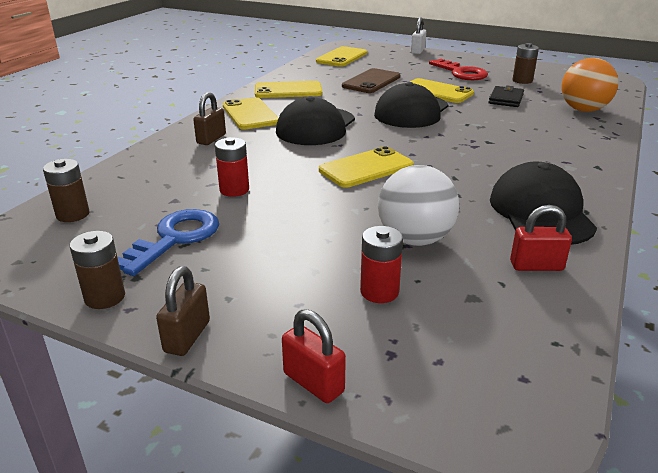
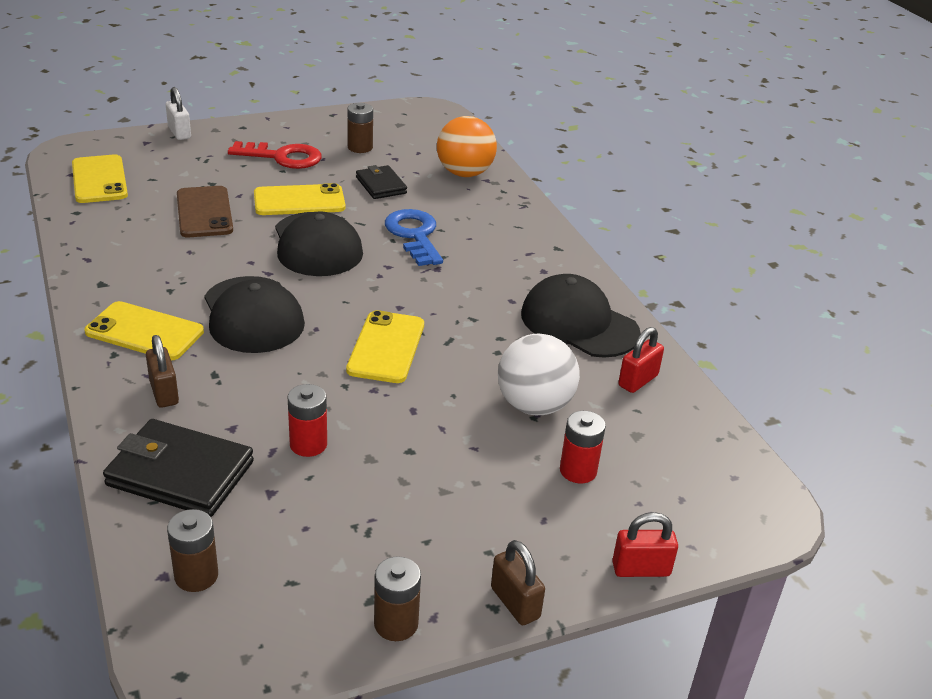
camera: 50 degrees left, 5 degrees up
(153, 172) = (180, 473): none -> black wallet
(175, 238) = (350, 531): blue key -> blue key (414, 235)
(288, 90) = (126, 271): yellow phone -> none

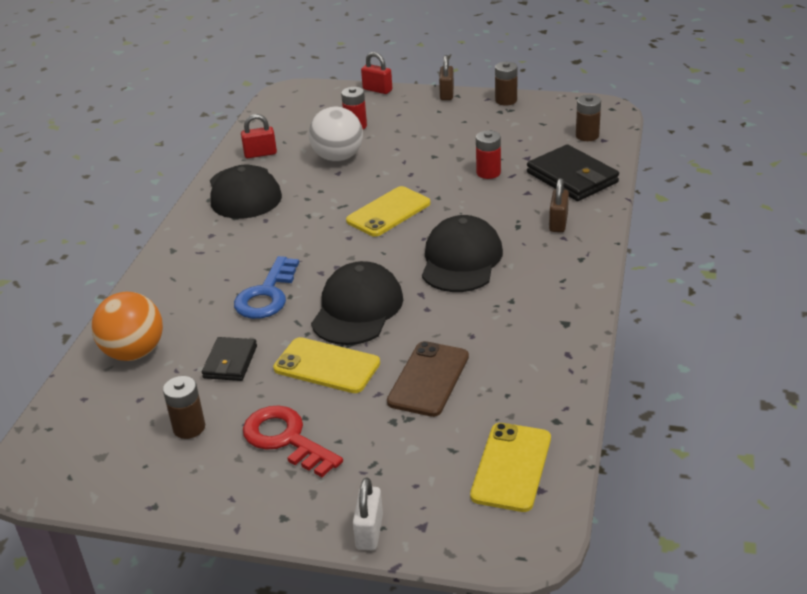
camera: 140 degrees left, 0 degrees up
(144, 332) = (550, 269): yellow phone -> none

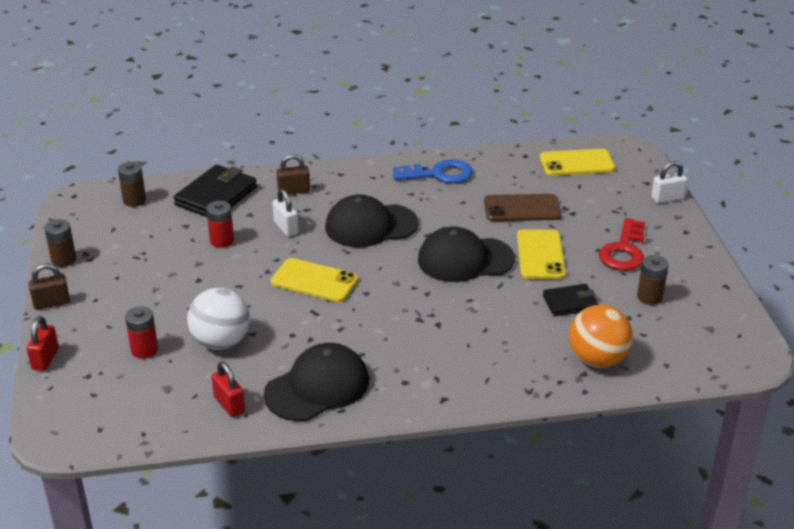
camera: 115 degrees left, 0 degrees up
(267, 295) = (476, 312): blue key -> blue key (439, 174)
(489, 209) = (286, 227): none -> white padlock

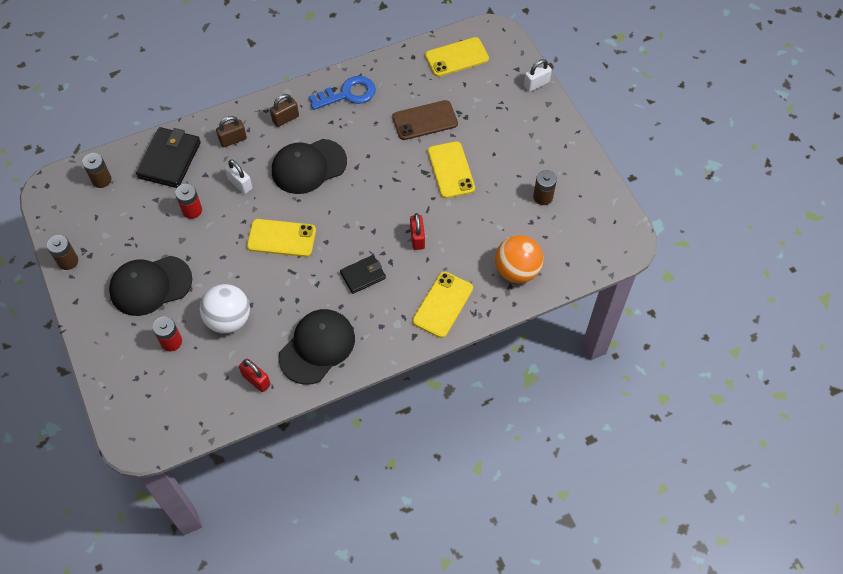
camera: 15 degrees left, 25 degrees up
(45, 359) = (96, 369): red padlock -> red padlock (417, 238)
(51, 303) = (77, 310): brown padlock -> brown padlock (285, 118)
(465, 259) = (394, 188): black cap -> black cap (150, 285)
(491, 375) = (443, 304): none -> yellow phone
(570, 303) = (484, 216): black wallet -> black wallet (363, 275)
(624, 251) = (514, 151): red key -> none

